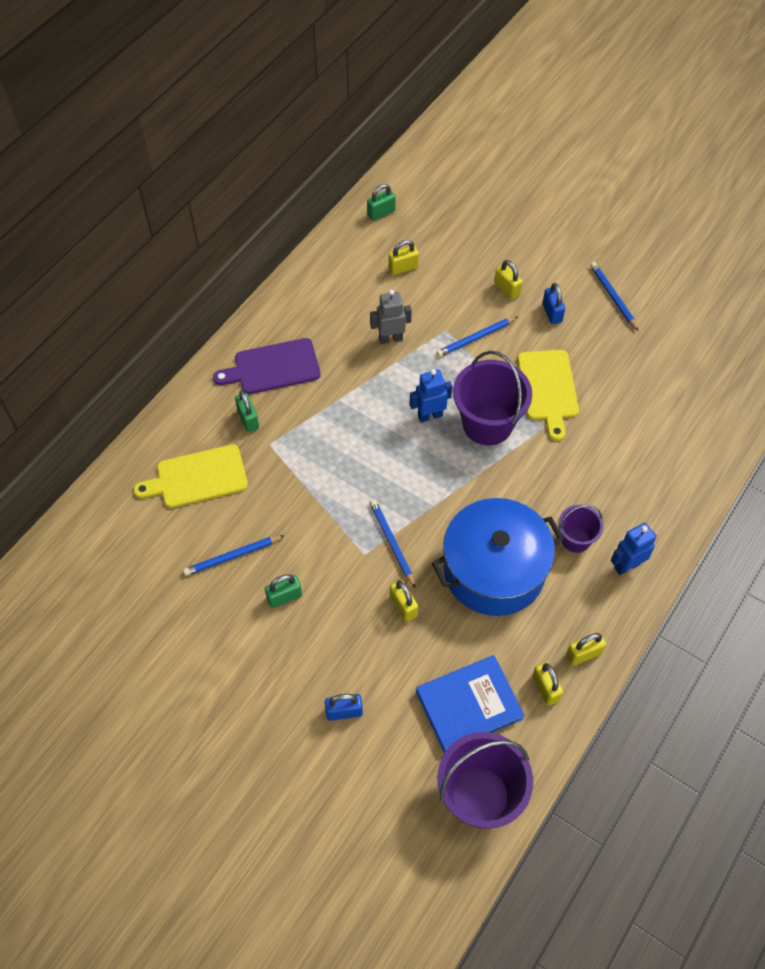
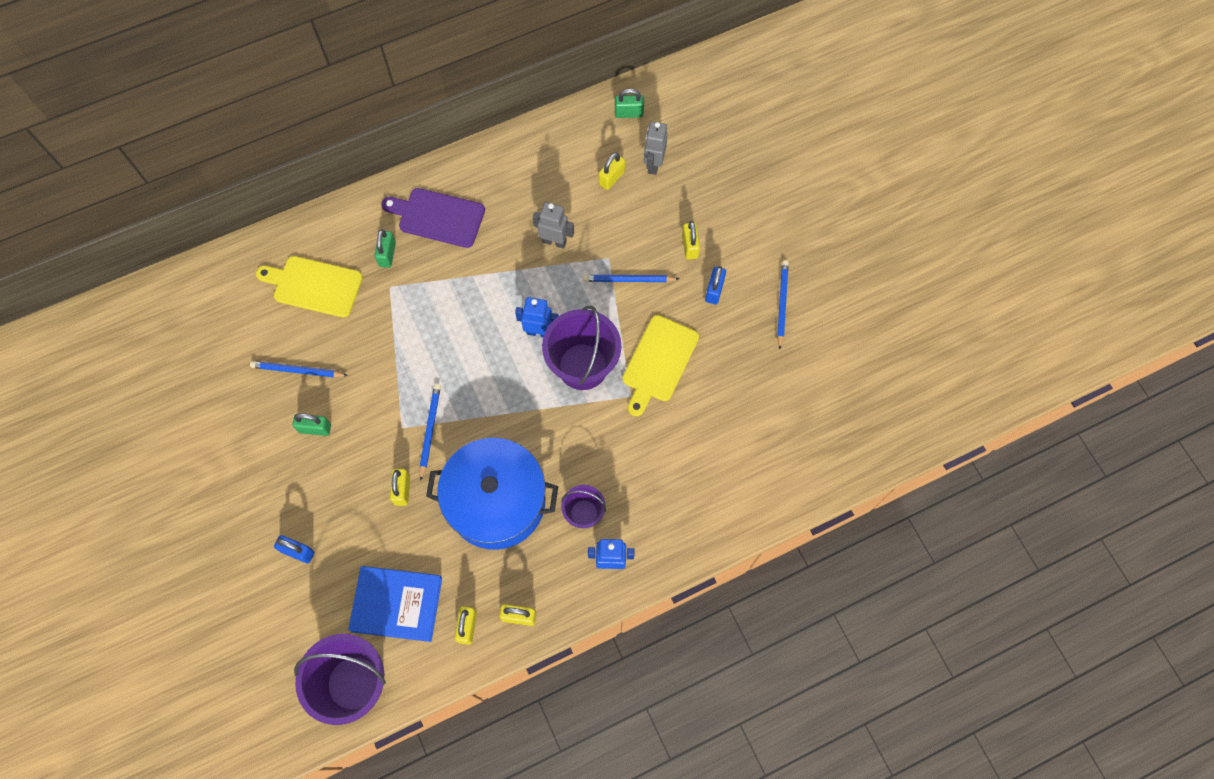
camera: 30 degrees right, 10 degrees up
(403, 268) = (611, 178): yellow padlock -> yellow padlock turned 60 degrees counterclockwise
(430, 242) = (653, 164): none -> grey robot

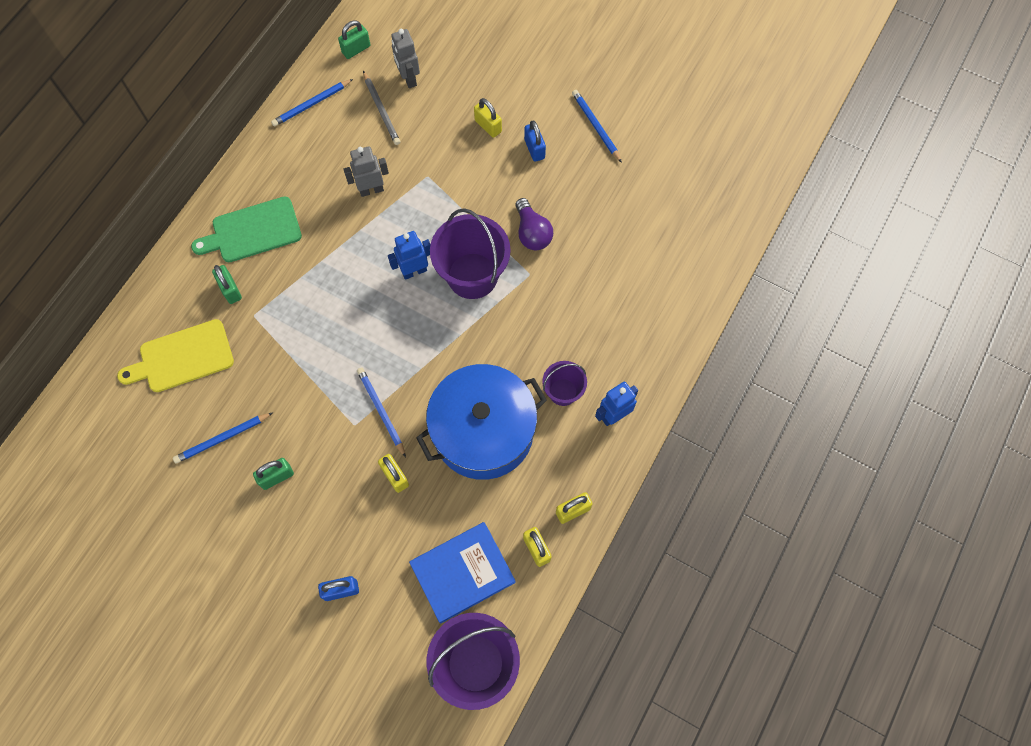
camera: 35 degrees left, 0 degrees up
(438, 217) = (252, 231): purple cutting board -> green cutting board
(611, 178) = (381, 110): yellow padlock -> grey pencil
(629, 280) = (458, 182): blue pencil -> blue pencil (312, 104)
(658, 362) = (532, 233): yellow cutting board -> purple light bulb

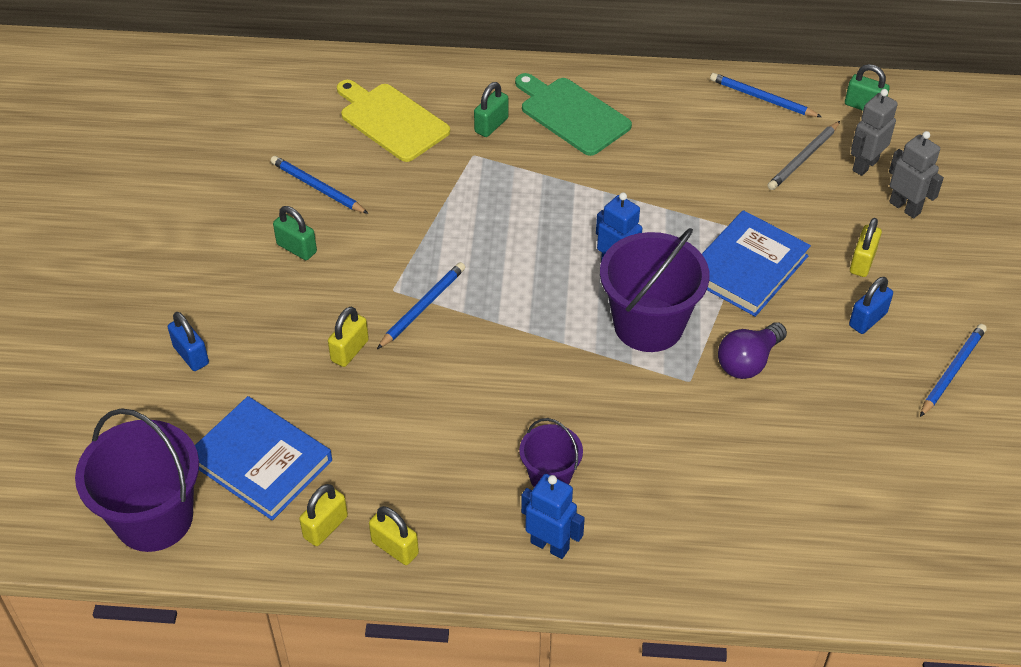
camera: 65 degrees right, 20 degrees down
(371, 190) = (694, 190): grey robot -> grey robot (905, 207)
(457, 193) = (747, 267): none -> blue book
(483, 431) = (451, 413): blue pot -> none

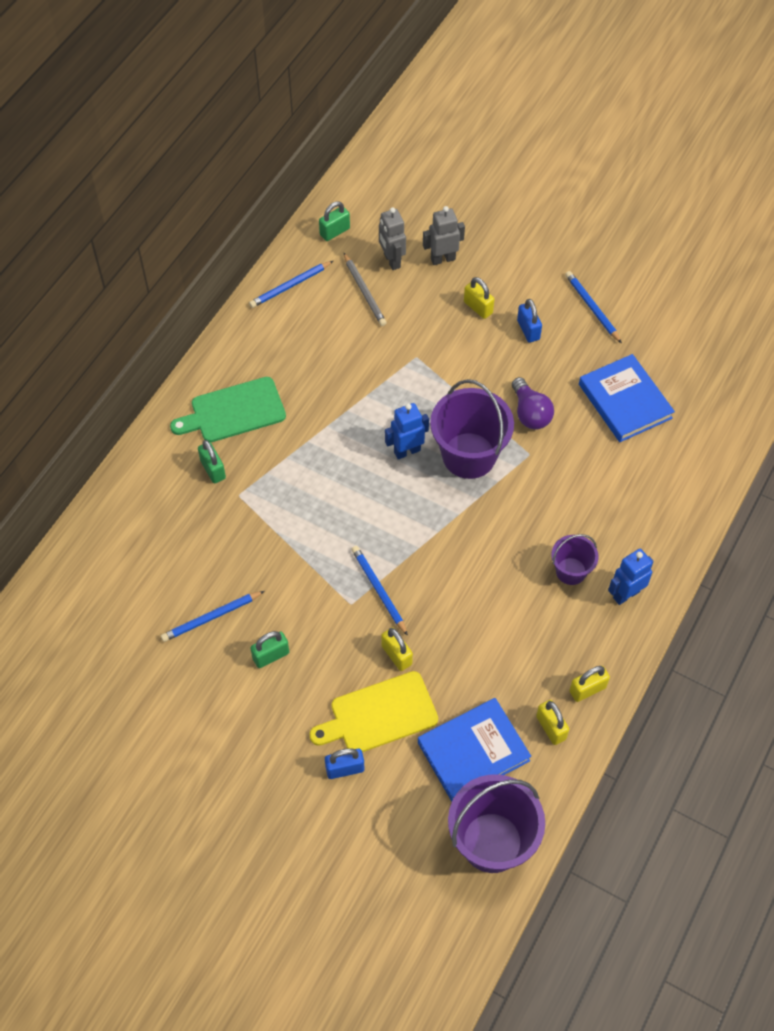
camera: 65 degrees left, 10 degrees up
(391, 120) = (165, 536): yellow cutting board -> yellow cutting board (379, 714)
(747, 267) = (448, 374): blue book -> blue book (625, 401)

